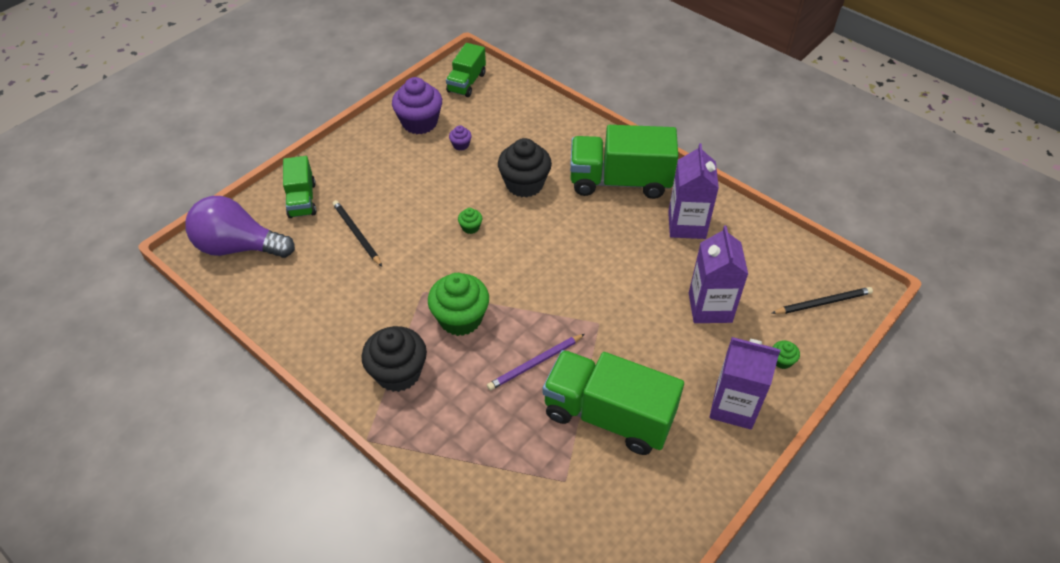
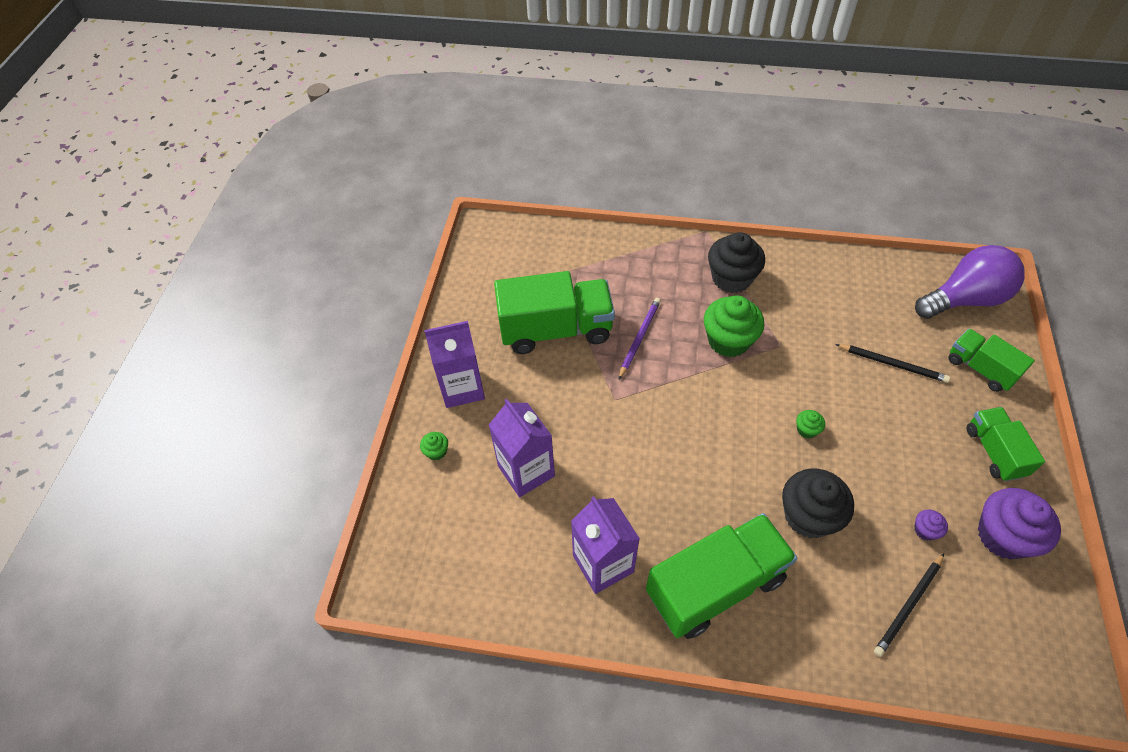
camera: 150 degrees right, 5 degrees up
(466, 82) = (1034, 647): green truck -> green truck (994, 452)
(823, 302) = (417, 540): black pencil -> black pencil (908, 606)

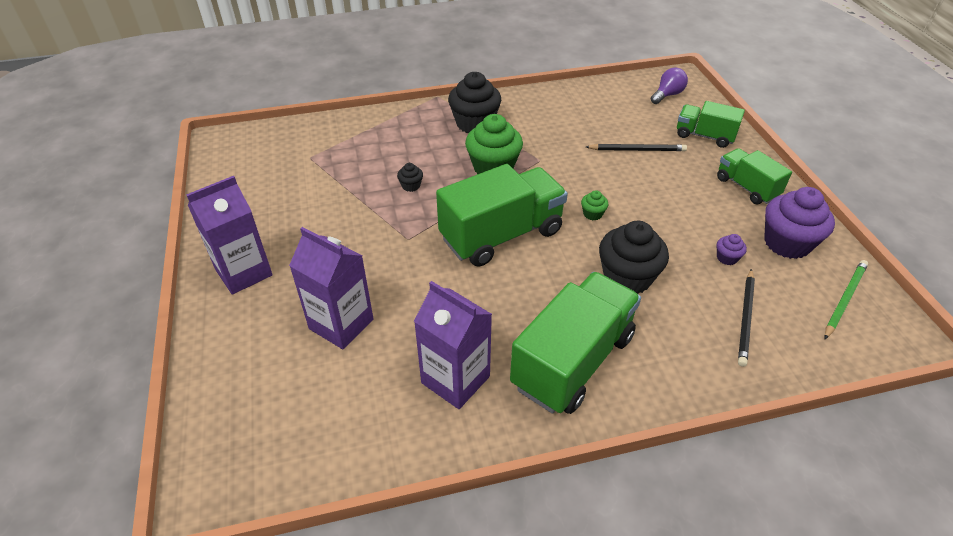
camera: 25 degrees left, 10 degrees down
(436, 451) = (234, 336): green cupcake -> none
(556, 330) = (326, 200): green truck -> green truck (501, 235)
(639, 338) = (411, 186): purple pencil -> black cupcake
(964, 299) = (667, 95): purple light bulb -> purple light bulb, size x0.51
(1030, 624) = (844, 299): none -> green pencil

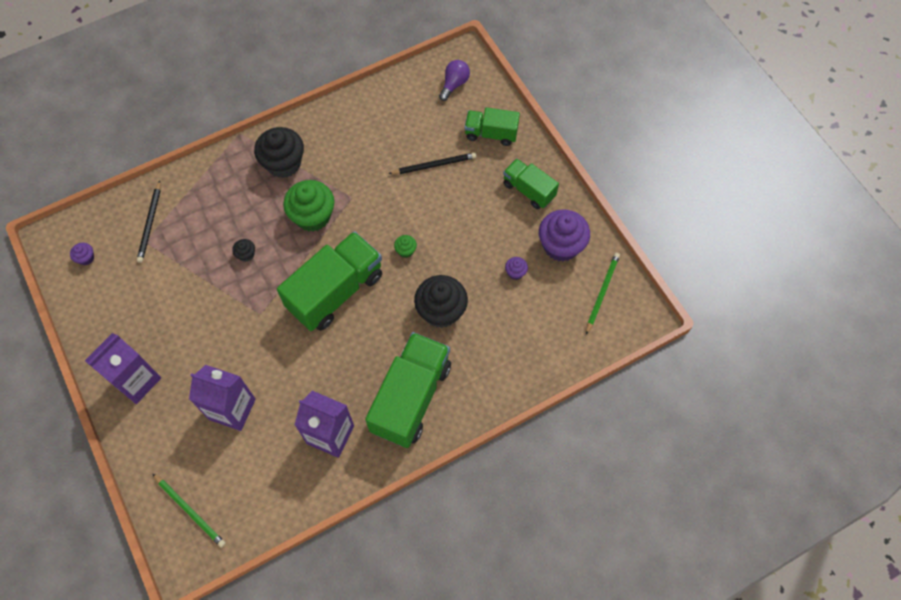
camera: 15 degrees left, 20 degrees up
(241, 427) = (190, 511): none -> green pencil
(245, 160) = (86, 258): none -> purple cupcake
(745, 318) = (531, 328): black pencil -> black pencil (150, 223)

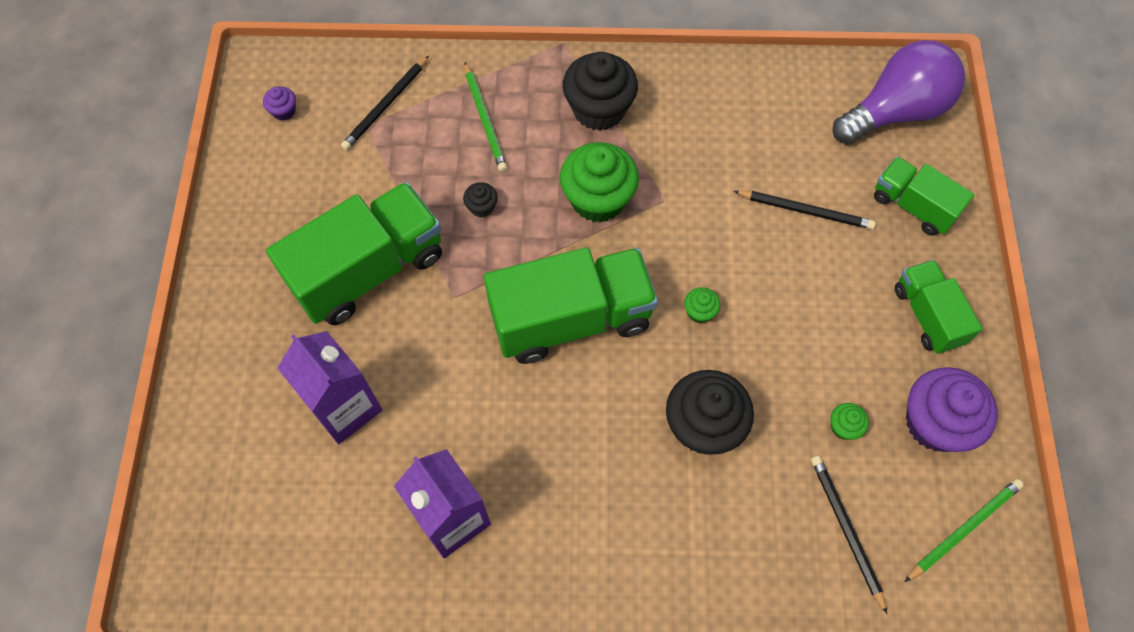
camera: 30 degrees right, 0 degrees up
(137, 381) = (250, 302): purple carton -> none
(190, 511) = (212, 518): green pencil -> green pencil (485, 119)
(411, 397) = (591, 529): green truck -> green truck (368, 270)
(454, 84) = (895, 111): purple light bulb -> purple light bulb, size x1.96
(515, 272) = (844, 427): purple cupcake -> green cupcake
(544, 325) = (846, 530): none -> black pencil

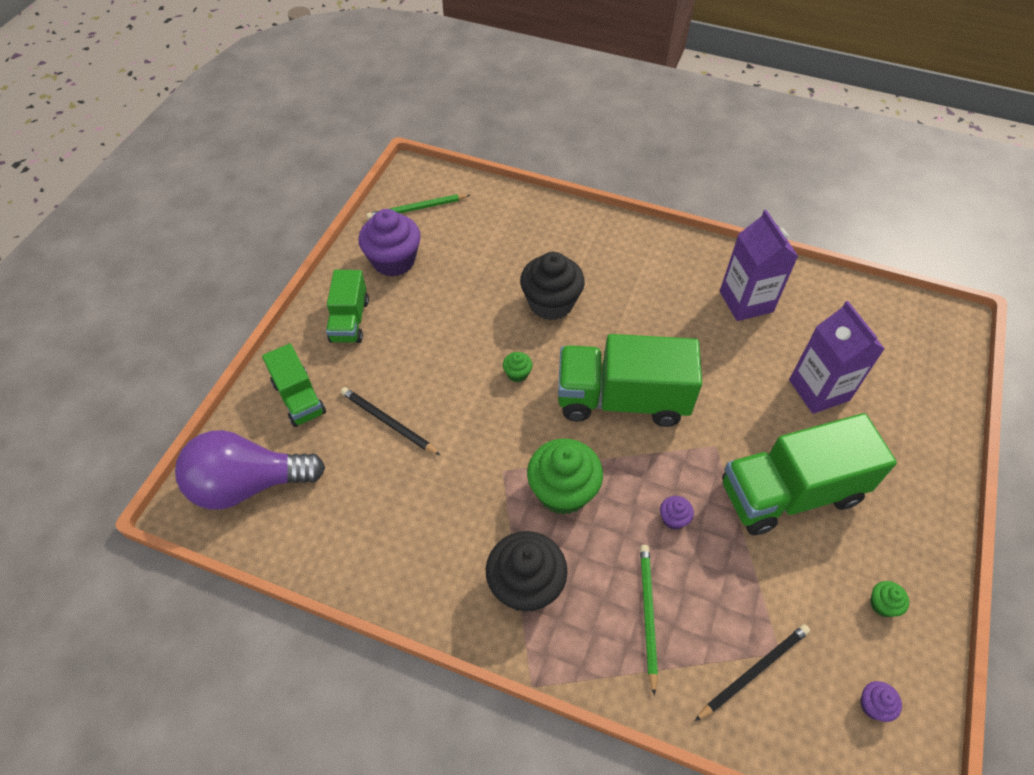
camera: 160 degrees left, 10 degrees down
(481, 207) = (673, 519): black cupcake -> purple cupcake
(844, 427) = (455, 275): green cupcake -> green cupcake (882, 604)
(846, 530) = (488, 227): black pencil -> none

